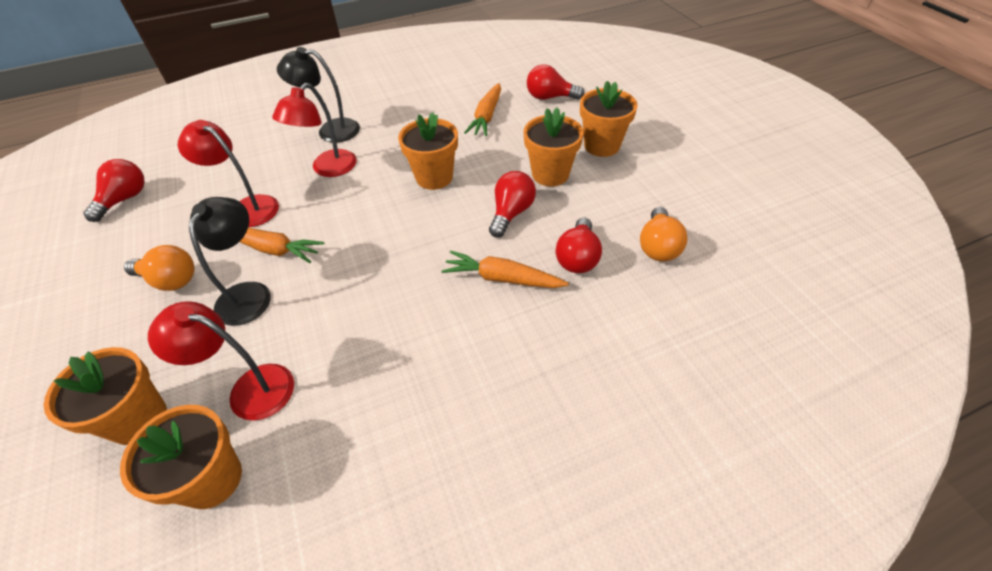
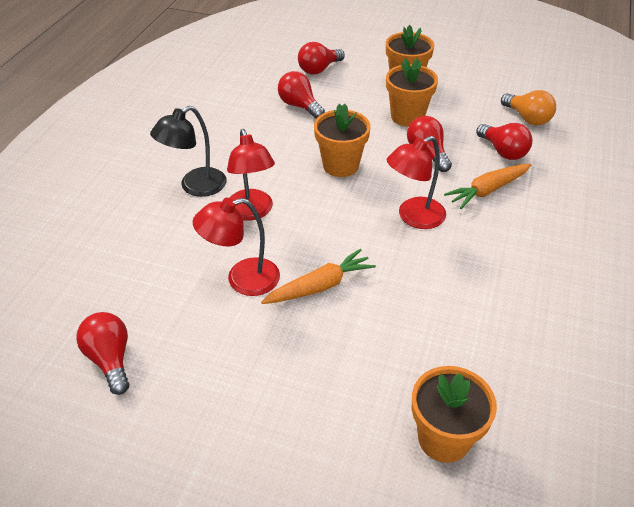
camera: 50 degrees left, 5 degrees down
(170, 280) = (286, 365): orange light bulb -> none
(212, 479) = (543, 412): orange flower pot -> none
(248, 293) = (362, 321): black lamp -> none
(250, 388) = (471, 359): red lamp -> red lamp (413, 217)
(486, 116) = (299, 106): orange carrot -> red light bulb

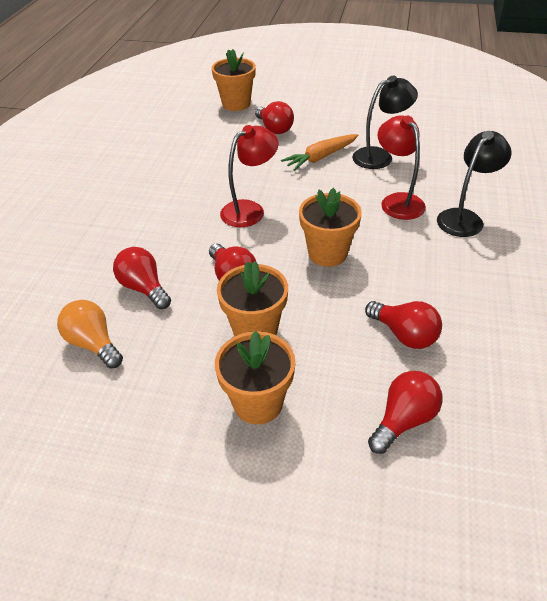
camera: 175 degrees right, 0 degrees up
(110, 359) = (439, 114): red light bulb -> red light bulb (274, 129)
(242, 279) = (379, 156): red lamp -> black lamp
(488, 190) = (174, 241): orange carrot -> none

